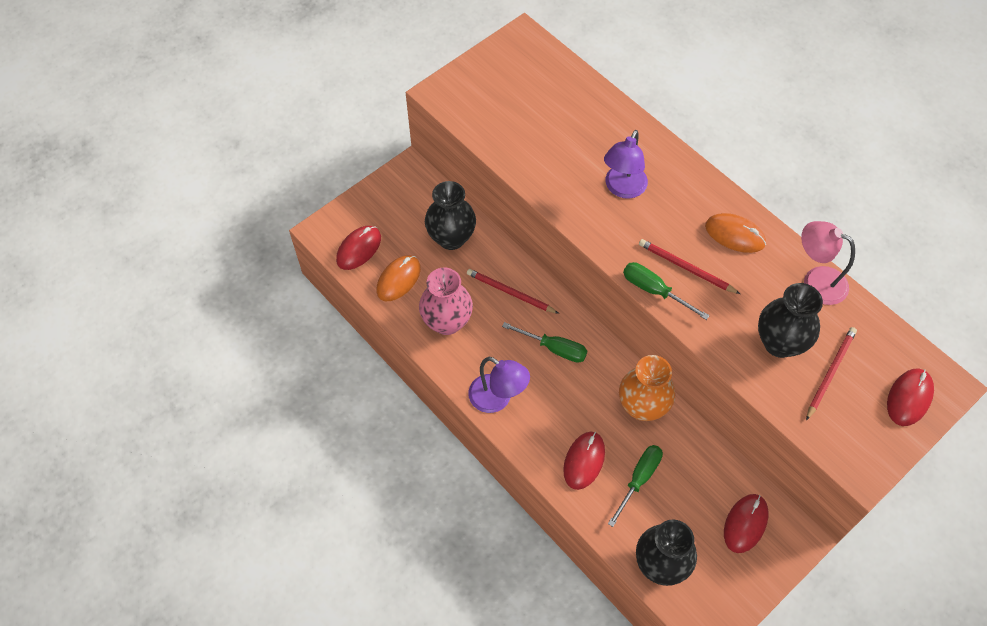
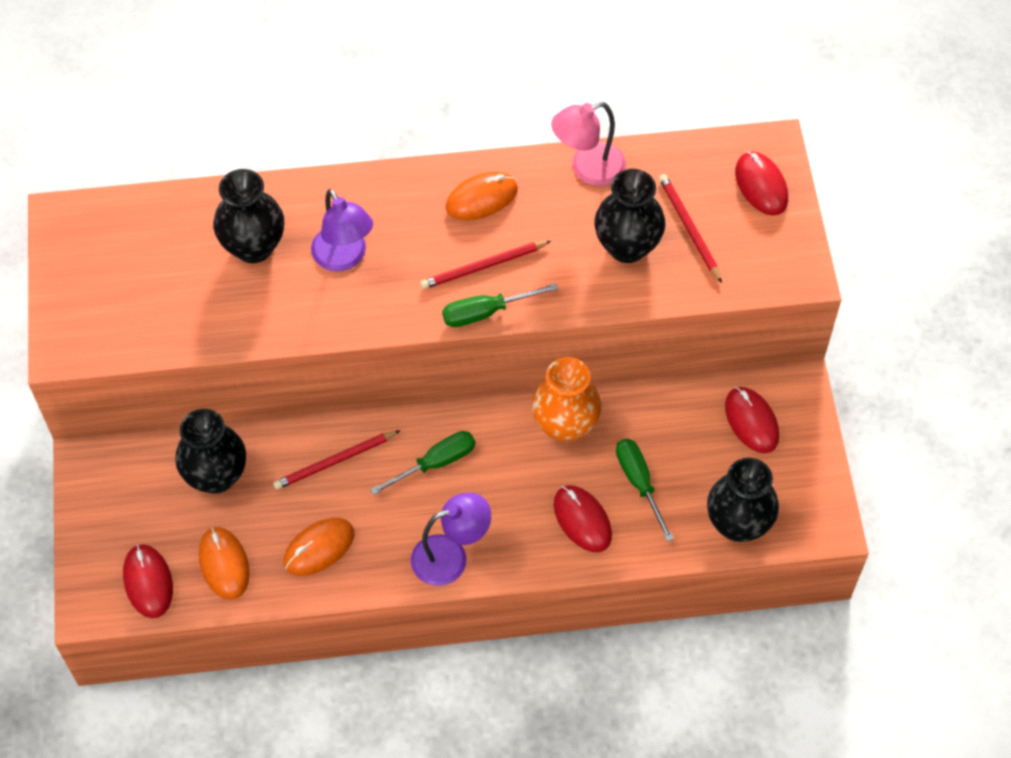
camera: 55 degrees left, 0 degrees up
(447, 322) = (319, 548): pink vase -> orange mouse
(588, 138) = (253, 247): none -> black vase

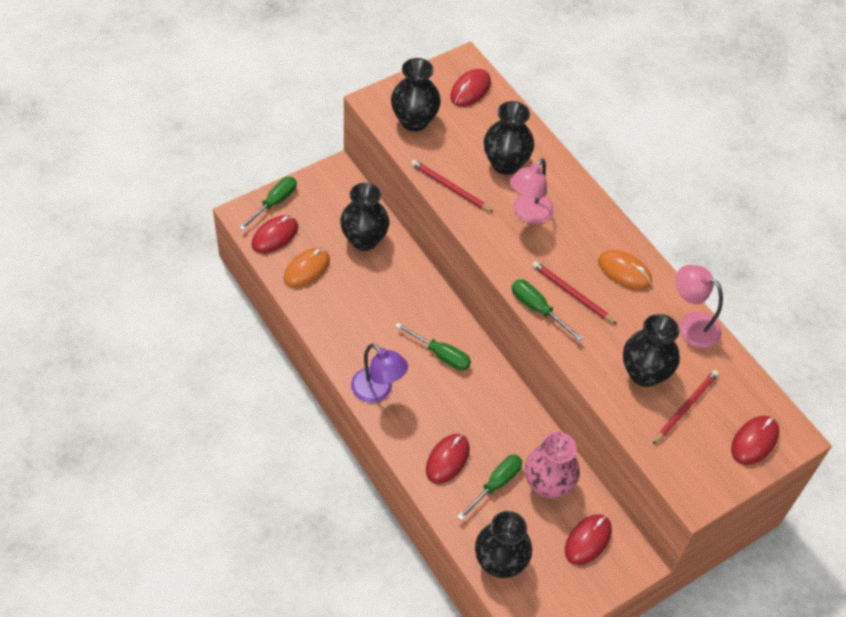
camera: 60 degrees right, 5 degrees down
(93, 561) = (274, 203): none -> green screwdriver
(111, 231) = (470, 90): none -> red mouse
(123, 318) = (414, 121): none -> black vase
(319, 548) = (344, 315): orange mouse -> none
(335, 461) = (410, 298): red pencil -> red pencil (450, 187)
(344, 258) = (528, 214): purple lamp -> pink lamp
(565, 425) = (513, 420): orange vase -> none
(665, 429) = (547, 485): none -> pink vase

